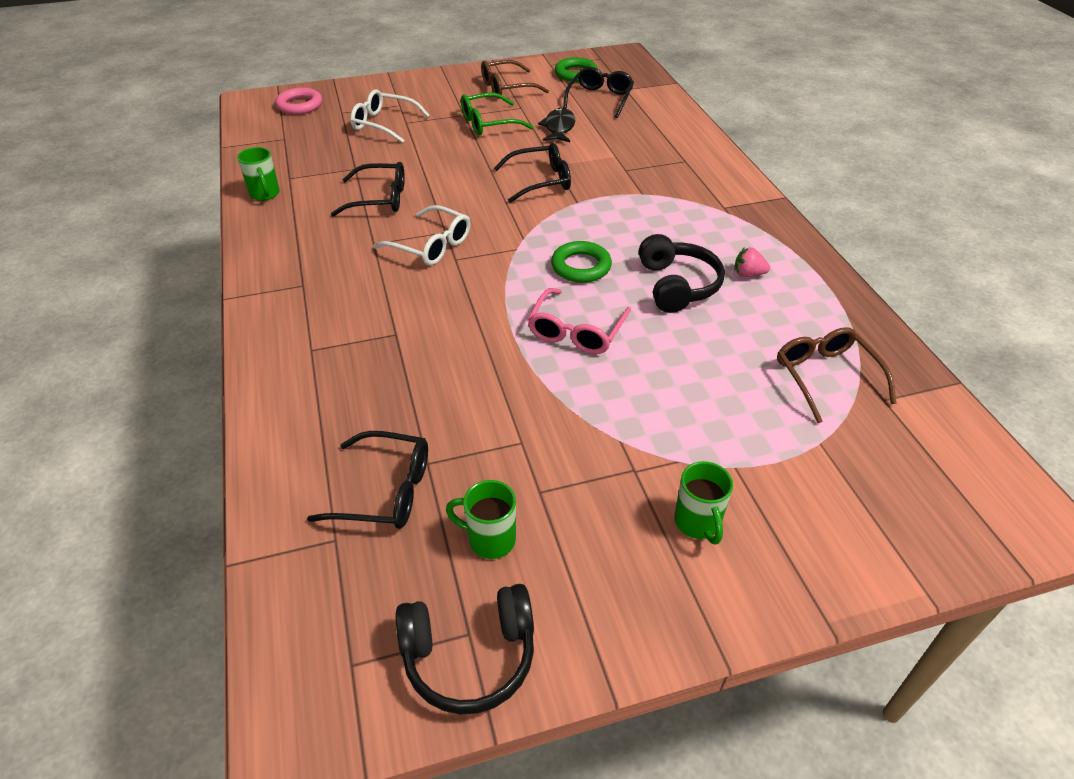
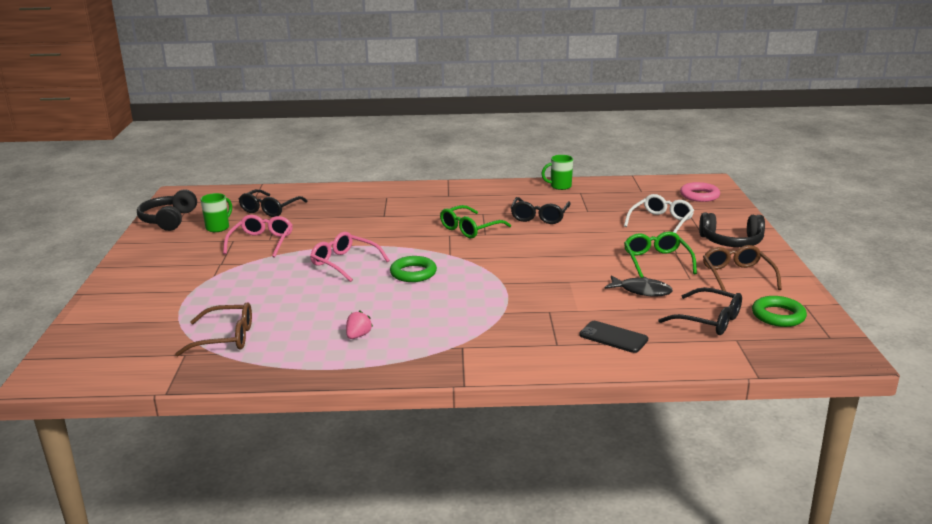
camera: 105 degrees right, 20 degrees down
(431, 245) = (469, 229): white glasses -> green glasses
(536, 447) = (262, 242): none -> pink glasses
(541, 181) = (543, 272): black glasses -> none
(655, 136) = (613, 337): none -> black phone
(677, 285) = (366, 304): black headphones -> black headphones (731, 242)
(697, 523) = (170, 273): green mug -> none

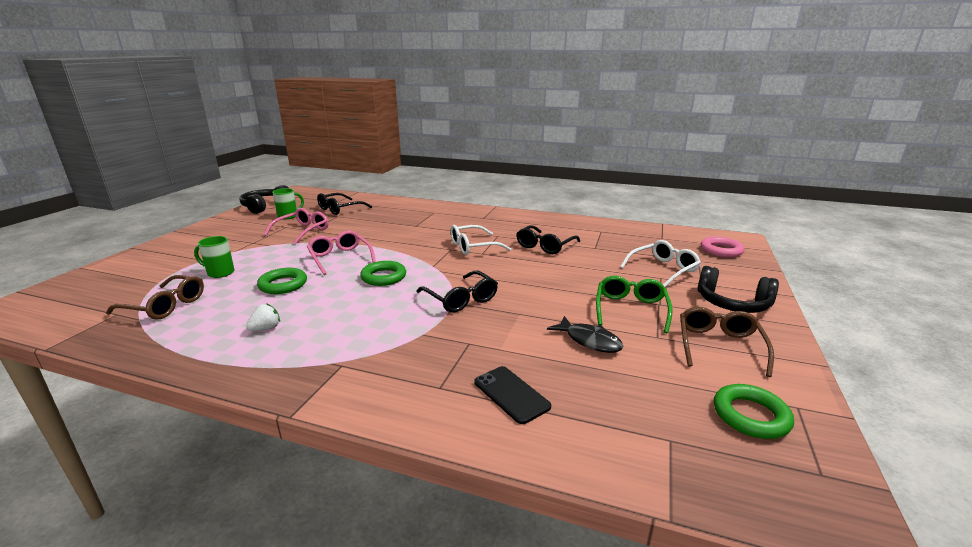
camera: 20 degrees right, 0 degrees up
(320, 298) = (283, 285): none -> green ring
(358, 336) = (266, 328): pink strawberry -> white strawberry
(469, 229) = (473, 247): green glasses -> white glasses
(559, 186) = (586, 223): green mug -> green mug (220, 273)
(709, 320) = (648, 400): black glasses -> black glasses (461, 299)

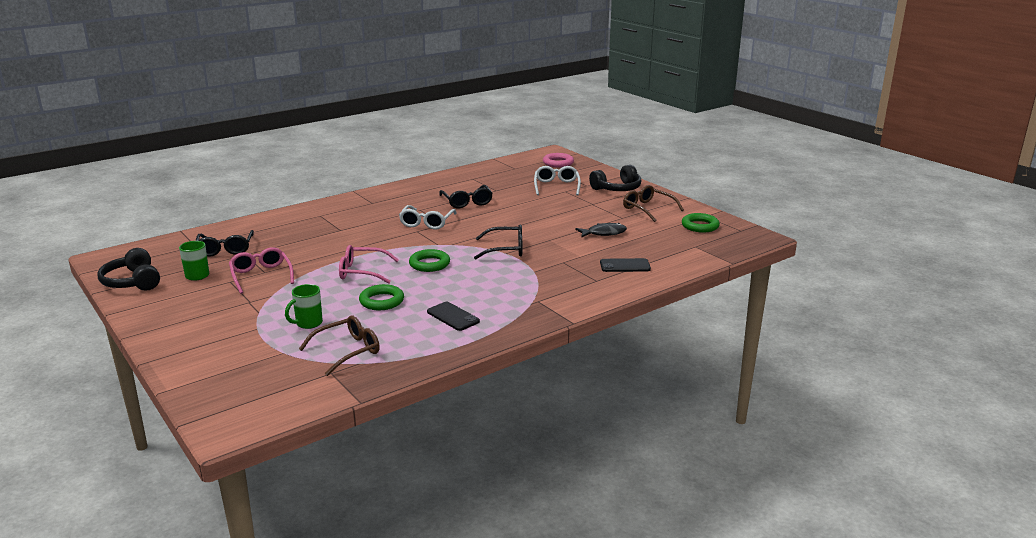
camera: 55 degrees left, 0 degrees up
(266, 328) = (453, 317): white strawberry -> black phone
(630, 309) = (587, 212): green glasses -> none

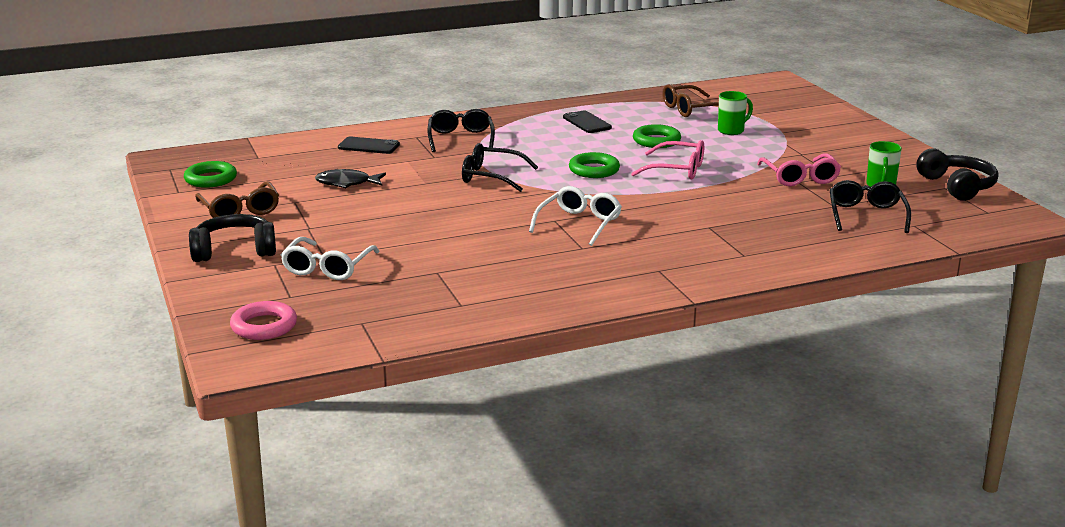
camera: 165 degrees left, 0 degrees up
(467, 202) = (500, 253): black glasses -> black glasses (460, 139)

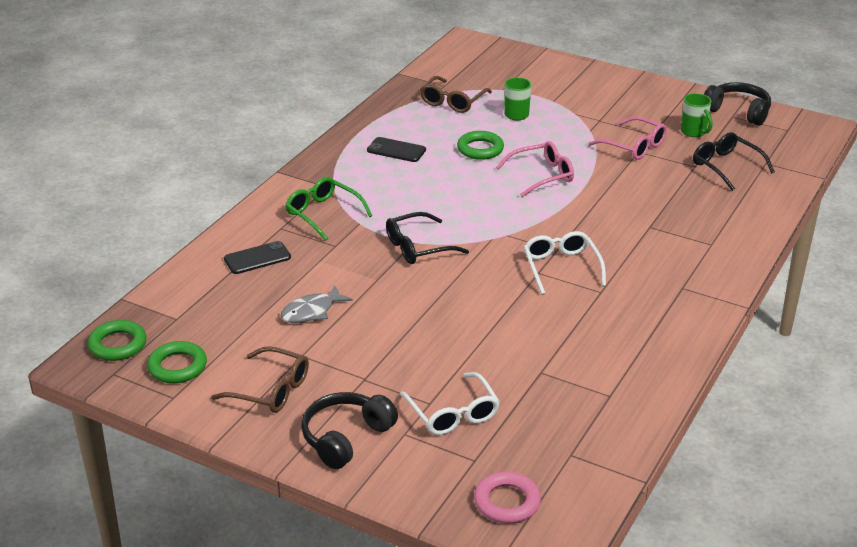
camera: 40 degrees left, 10 degrees up
(347, 183) = (312, 311): black fish -> grey fish
(460, 139) = (323, 213): black glasses -> green glasses
(594, 170) = (483, 203): green ring -> green ring (118, 345)

